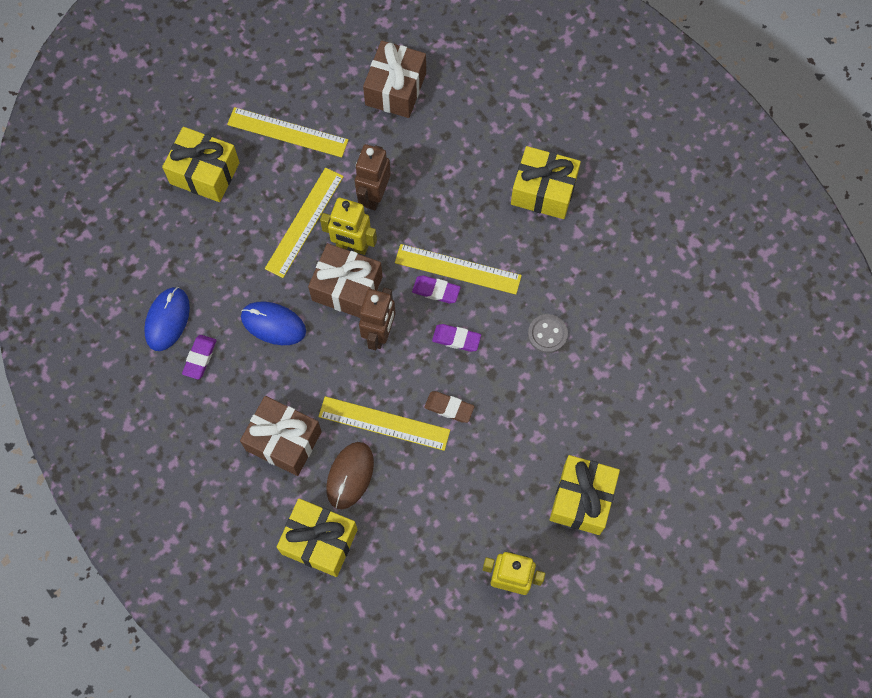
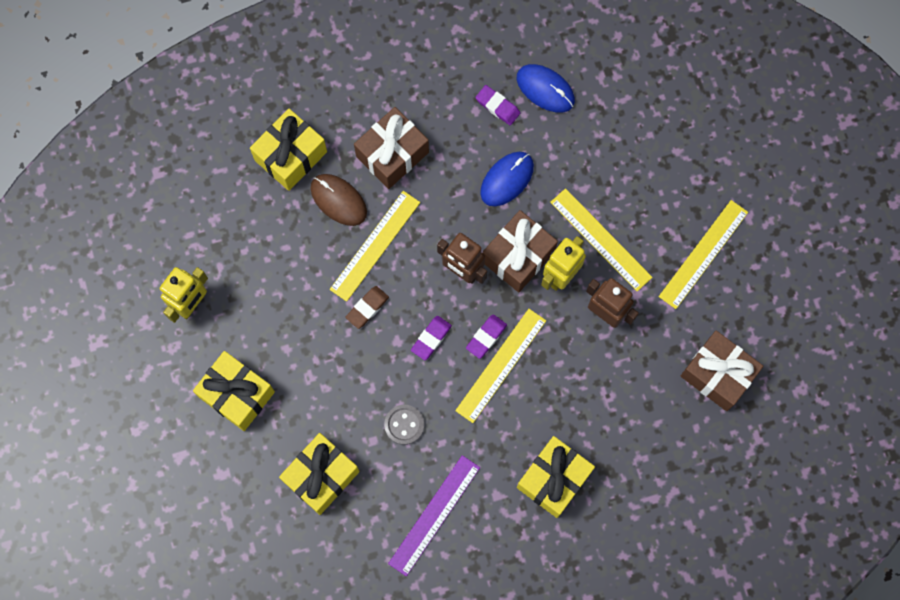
camera: 110 degrees right, 5 degrees up
(204, 173) = (685, 164): yellow gift -> yellow gift (321, 476)
(618, 279) = (434, 515): none -> purple ruler

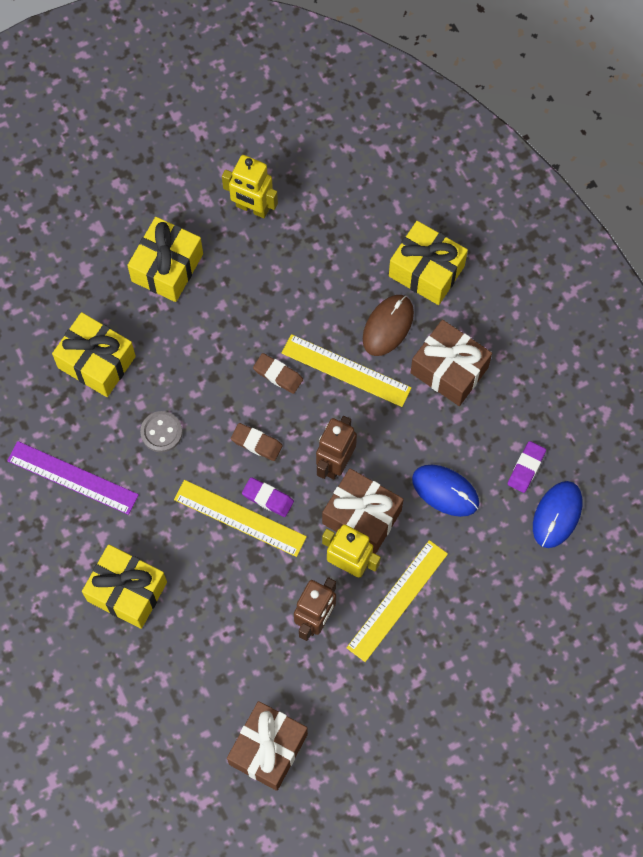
camera: 80 degrees right, 5 degrees down
(431, 338) = (256, 443): purple eraser -> brown eraser
(703, 254) = (402, 714): yellow ruler -> none

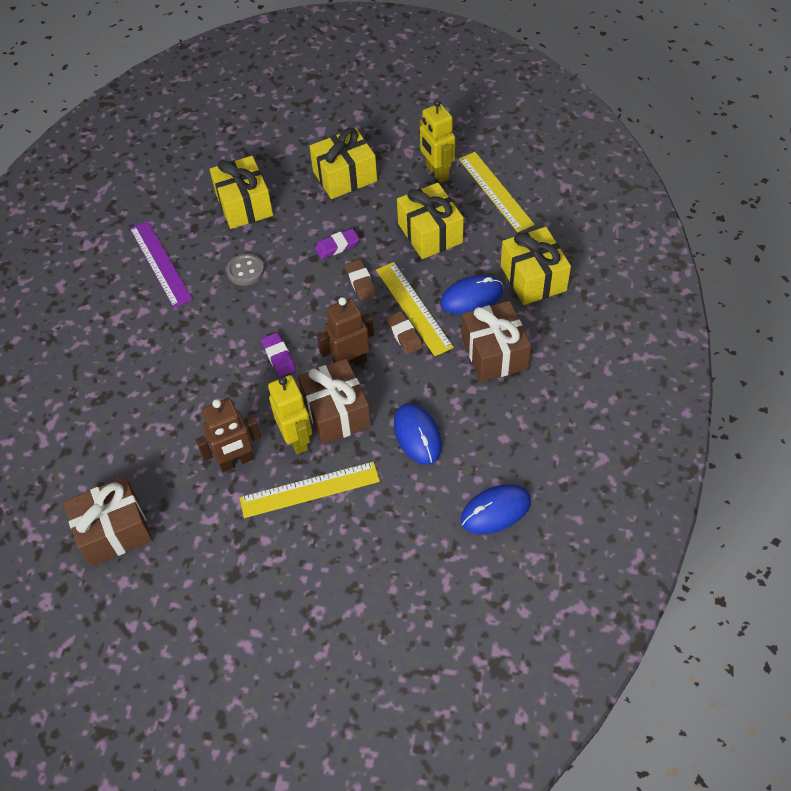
camera: 40 degrees right, 15 degrees down
(127, 591) = (124, 356): yellow gift -> yellow gift (430, 233)
(240, 518) = (247, 357): yellow ruler -> yellow ruler (495, 191)
(256, 443) = (304, 316): brown eraser -> brown eraser (404, 335)
(388, 326) = (471, 297): brown mouse -> blue mouse
(526, 468) = (498, 459): purple eraser -> purple eraser (337, 246)

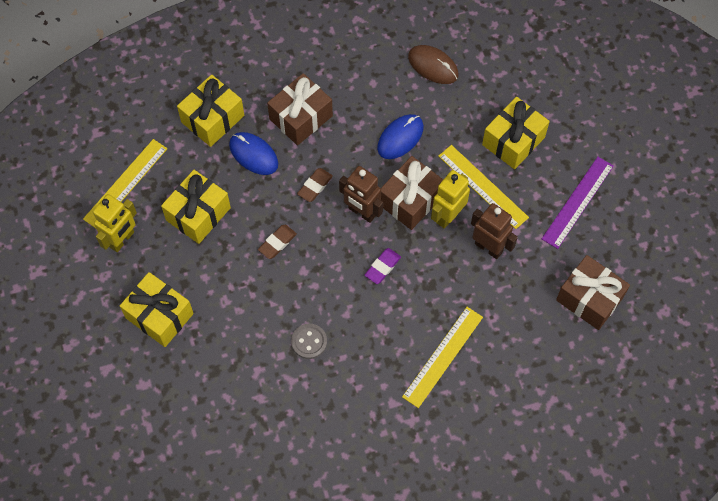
camera: 120 degrees left, 10 degrees up
(160, 263) = (335, 420): purple ruler -> purple ruler (577, 202)
(244, 205) = (233, 386): yellow gift -> yellow gift (513, 141)
(337, 246) = (246, 281): purple eraser -> none
(413, 308) = (285, 191): yellow ruler -> yellow ruler (443, 356)
(495, 510) = (433, 66): blue mouse -> brown mouse

